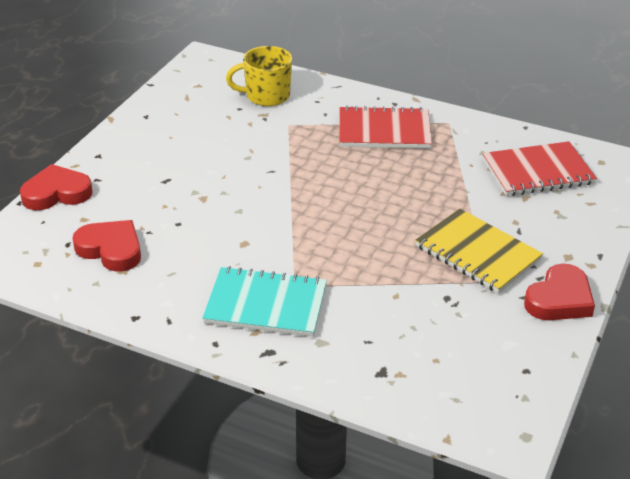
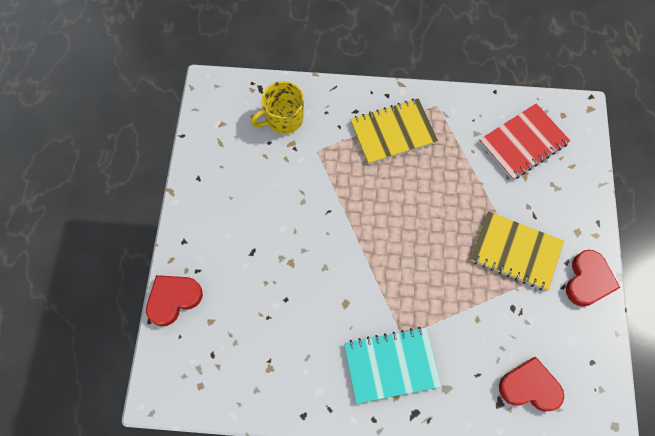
camera: 20 degrees left, 30 degrees up
(111, 249) = (249, 348): red heart -> red heart (529, 387)
(384, 131) = (393, 132): red notebook -> yellow notebook

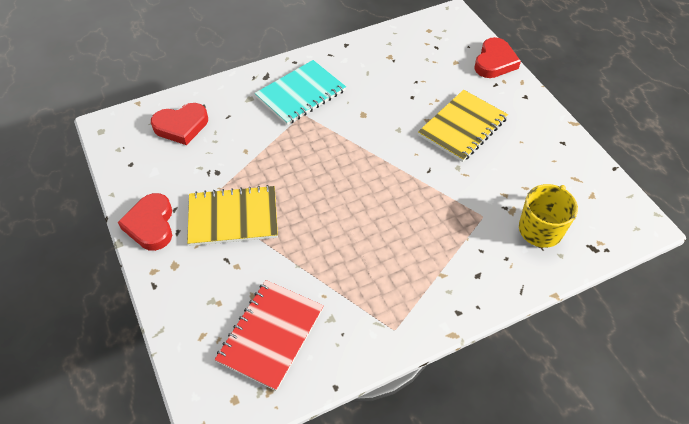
camera: 150 degrees right, 15 degrees down
(393, 132) = (422, 272): yellow notebook -> yellow notebook (462, 127)

